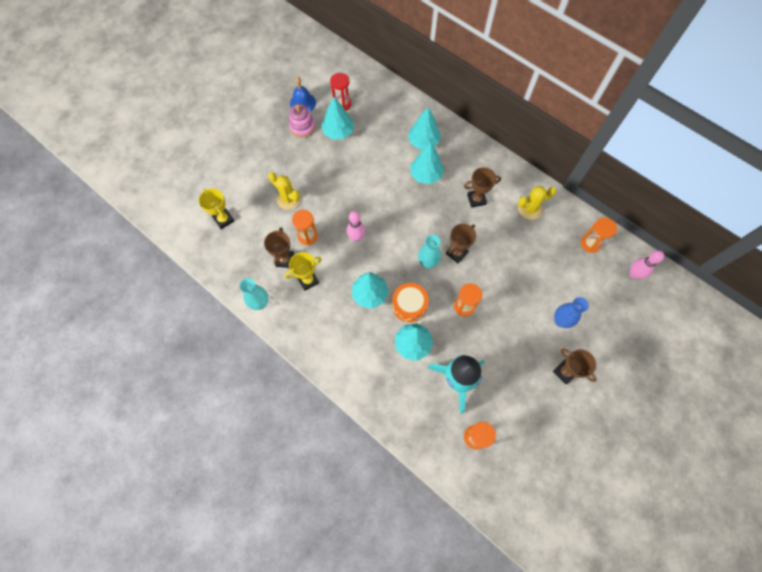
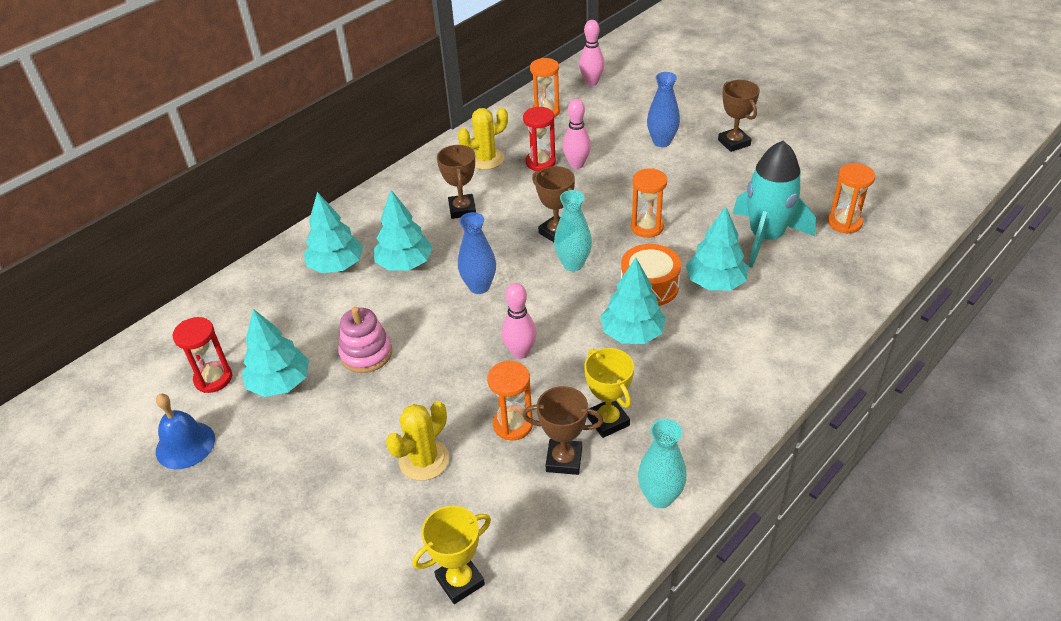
camera: 85 degrees left, 25 degrees down
(302, 127) = (249, 443): pink stacking toy -> pink stacking toy (366, 354)
(407, 214) = (479, 286): none -> blue vase
(528, 242) = (540, 162): none -> red hourglass
(528, 264) = (577, 164): none -> pink bowling pin
(529, 209) = (486, 159): yellow cactus -> yellow cactus turned 75 degrees clockwise
(564, 372) = (734, 143): brown trophy -> brown trophy turned 75 degrees counterclockwise

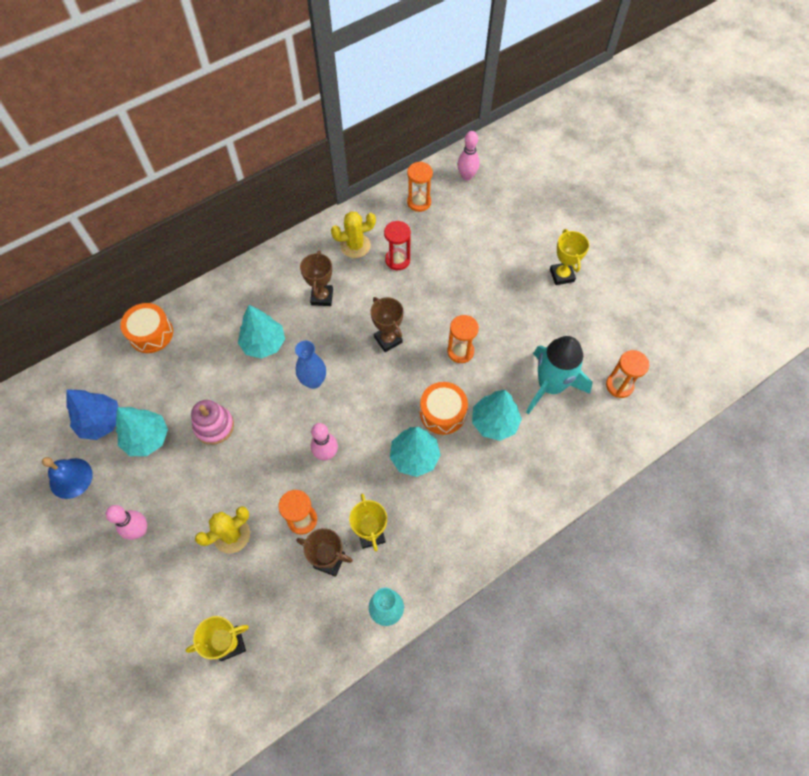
camera: 10 degrees right, 20 degrees up
(213, 378) = (101, 422): red hourglass -> blue tree
(258, 280) = (151, 334): none -> orange drum
(336, 266) = (212, 333): turquoise tree -> none
(573, 264) = (391, 376): turquoise vase -> none
(577, 164) = (426, 269): pink bowling pin -> pink bowling pin (139, 530)
(662, 142) = (503, 260): blue vase -> none
(734, 143) = (562, 275): brown trophy -> yellow trophy

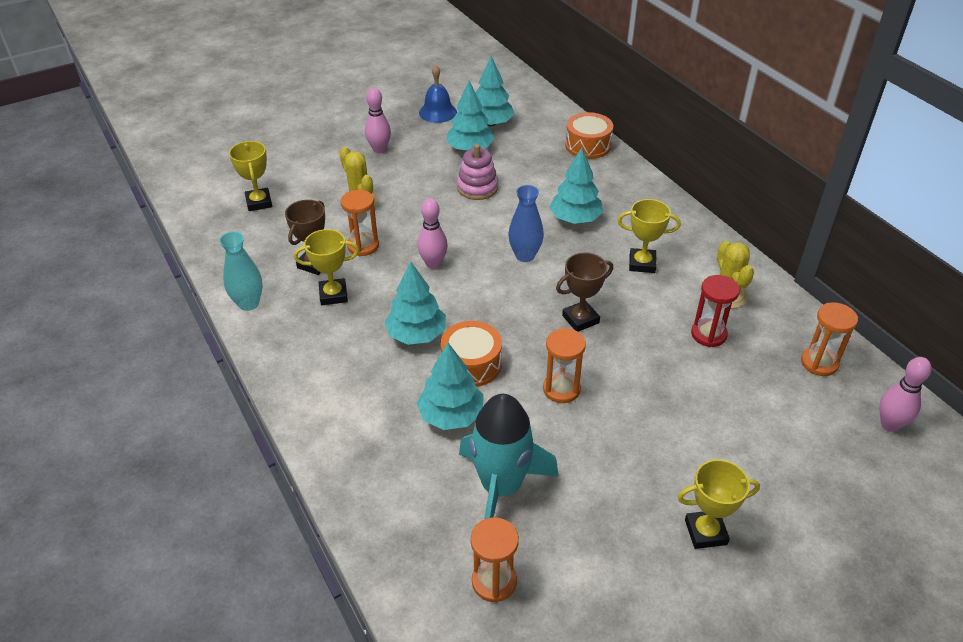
camera: 95 degrees right, 20 degrees down
(101, 422) = (491, 123): blue tree -> turquoise tree
(322, 297) = (642, 264): brown trophy -> yellow trophy

